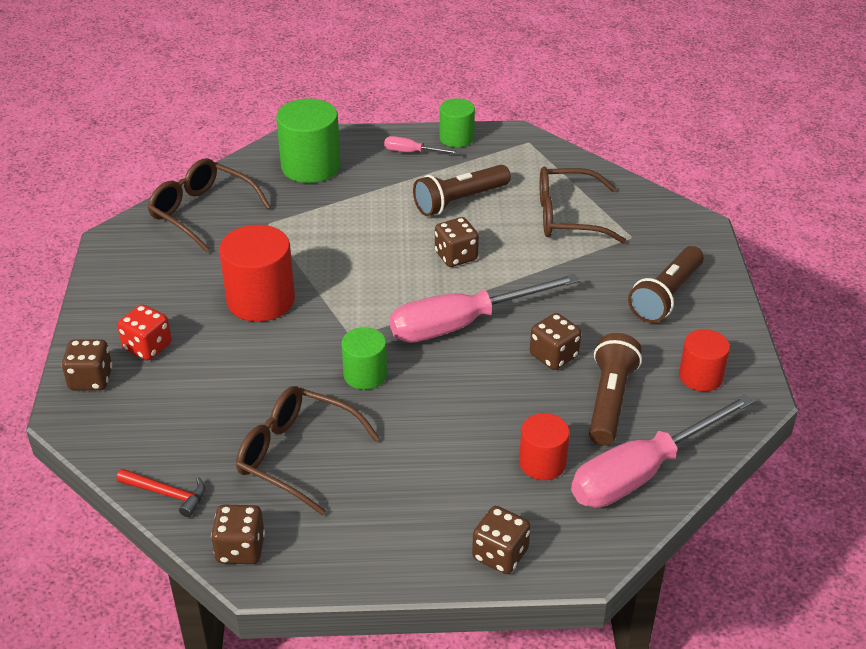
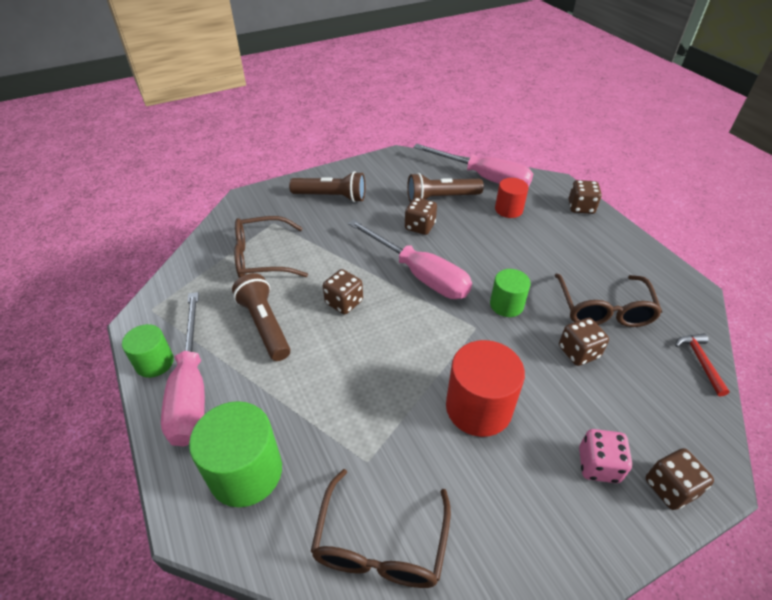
camera: 115 degrees left, 5 degrees up
(147, 347) = (598, 465): red dice -> pink dice
(240, 549) = (690, 304): brown dice -> brown dice (578, 352)
(412, 152) = (191, 389): pink screwdriver -> pink screwdriver, size x2.22
(459, 201) = (265, 325): brown flashlight -> brown flashlight turned 150 degrees counterclockwise
(567, 217) = (262, 258): brown glasses -> brown glasses turned 105 degrees clockwise
(700, 376) = (396, 173): red cylinder -> none

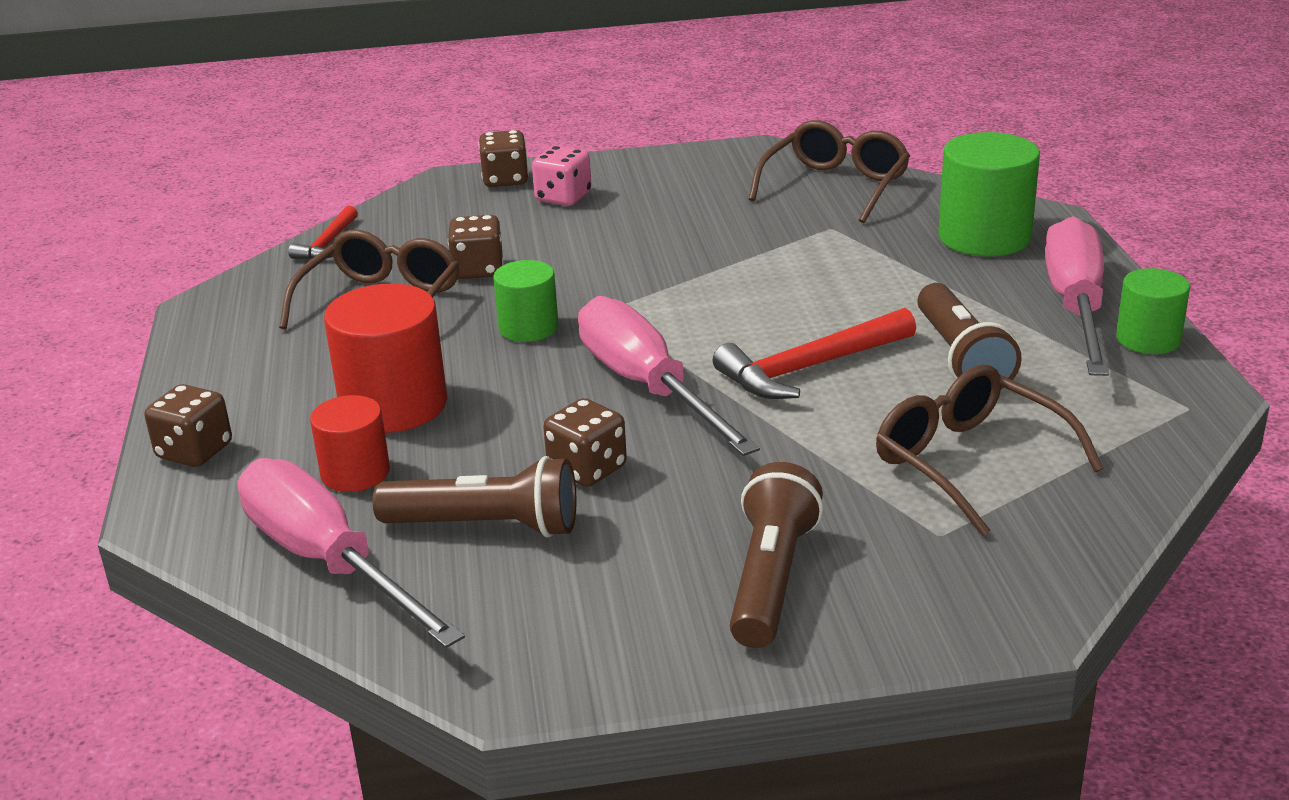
camera: 160 degrees left, 15 degrees down
(262, 258) = (969, 461): brown glasses -> brown glasses turned 135 degrees counterclockwise
(331, 197) = (771, 578): brown flashlight -> brown flashlight turned 75 degrees clockwise
(344, 302) = (810, 368): brown dice -> red hammer
(478, 407) = (665, 245): red cylinder -> red cylinder (394, 405)

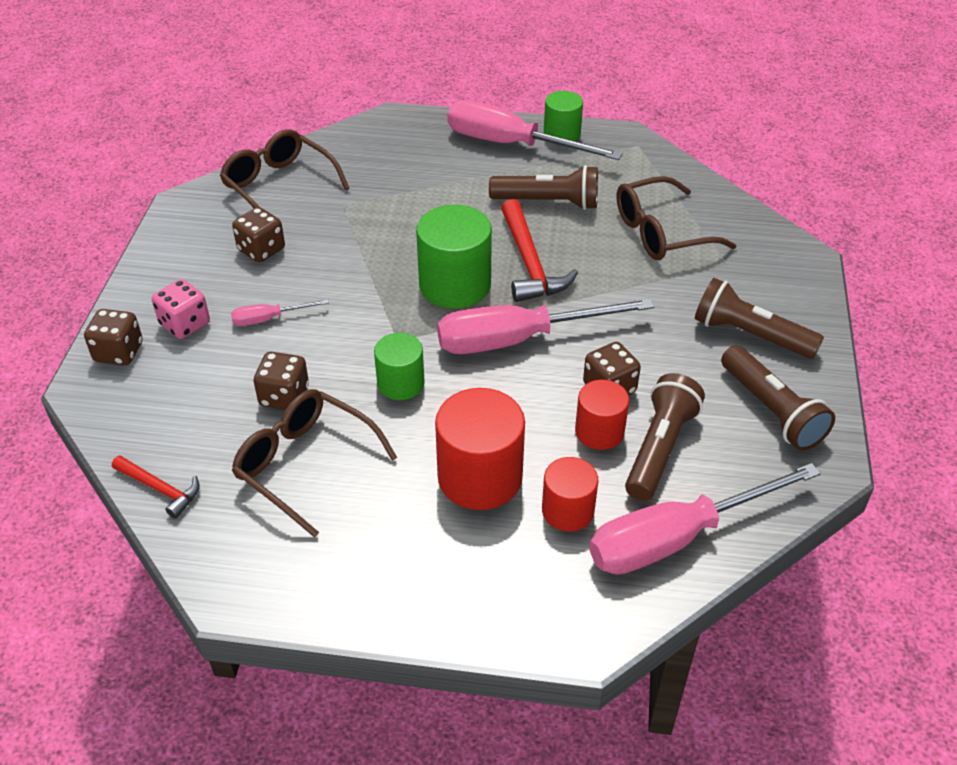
camera: 75 degrees left, 15 degrees up
(194, 451) = (495, 612): brown dice -> brown dice (261, 250)
(501, 474) = (599, 431): none -> red cylinder
(596, 235) = (269, 319): none -> pink screwdriver
(604, 619) = (771, 411): none -> brown flashlight
(984, 237) = (402, 148): green cylinder -> green cylinder (455, 285)

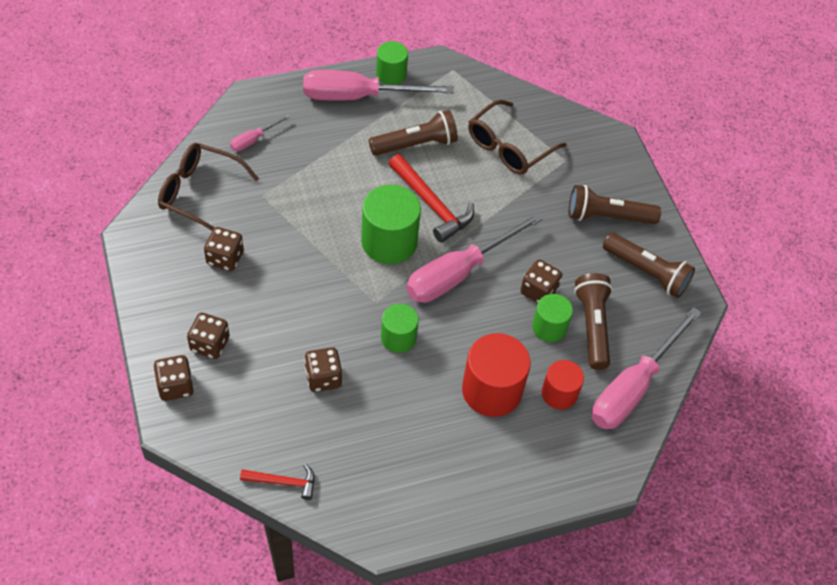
camera: 30 degrees left, 10 degrees up
(185, 324) = (210, 344): pink dice -> brown dice
(269, 319) = (271, 318): pink screwdriver -> pink screwdriver (253, 140)
(304, 464) = (371, 425): brown glasses -> none
(599, 431) = (549, 327): red cylinder -> green cylinder

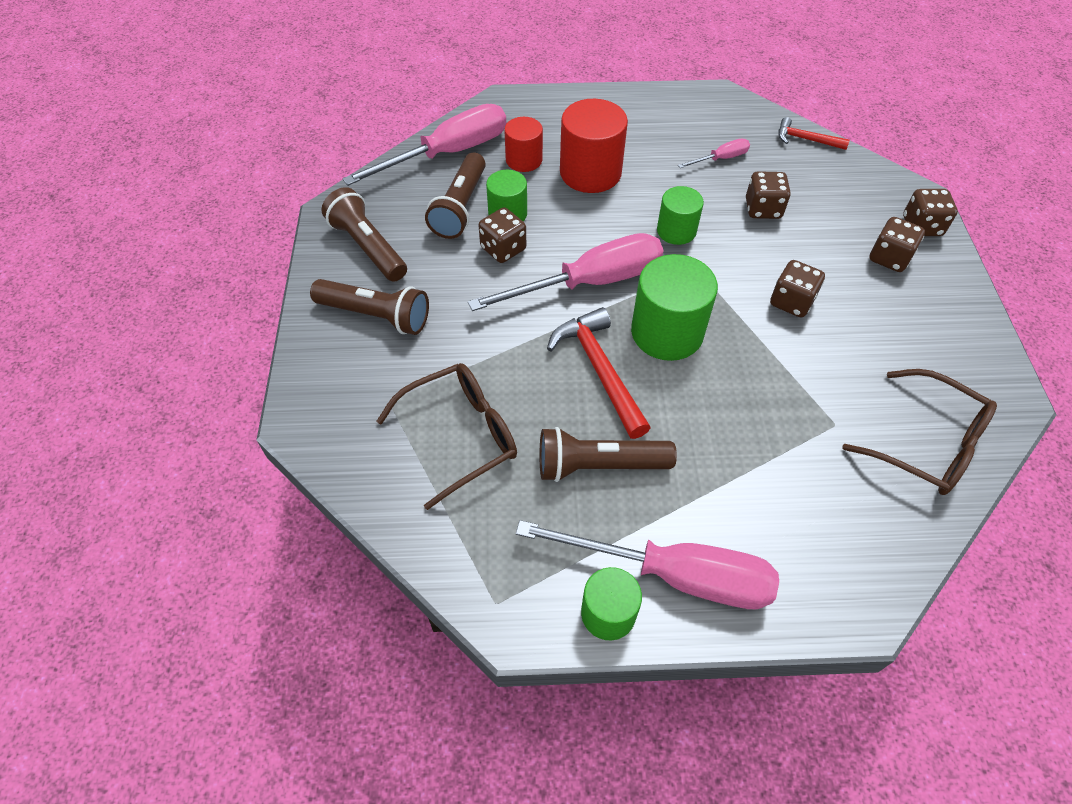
camera: 160 degrees left, 0 degrees up
(225, 258) = (881, 347): brown dice -> brown dice (791, 302)
(253, 140) = (852, 520): pink screwdriver -> pink screwdriver (721, 159)

